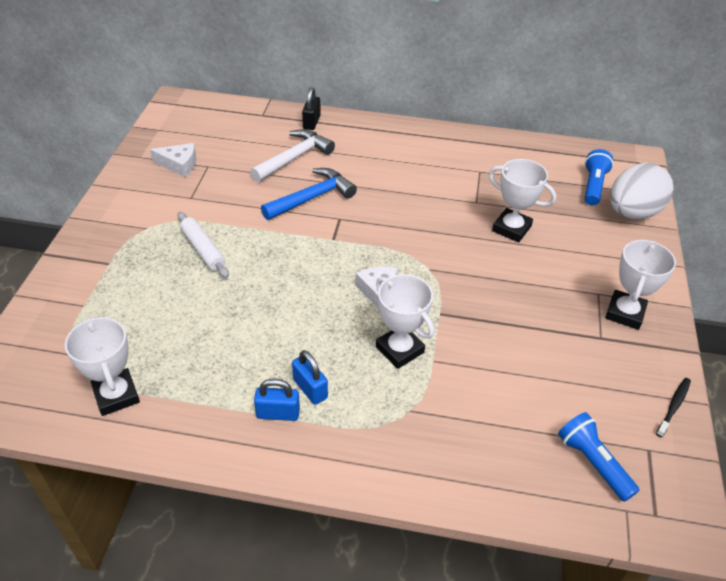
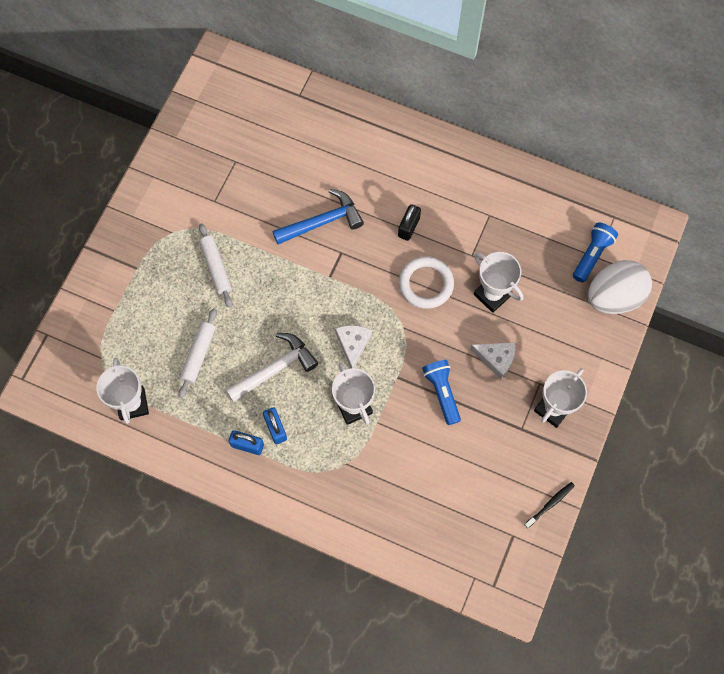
camera: 15 degrees right, 25 degrees up
(179, 164) = (209, 155): white cheese -> white cheese (496, 359)
(196, 330) = (198, 354): none -> white rolling pin
(294, 158) = (318, 164): white hammer -> white hammer (275, 368)
(311, 122) = (345, 115): black padlock -> black padlock (408, 227)
(439, 230) = (426, 284): none -> white ring
(593, 462) = (466, 536): blue flashlight -> blue flashlight (442, 392)

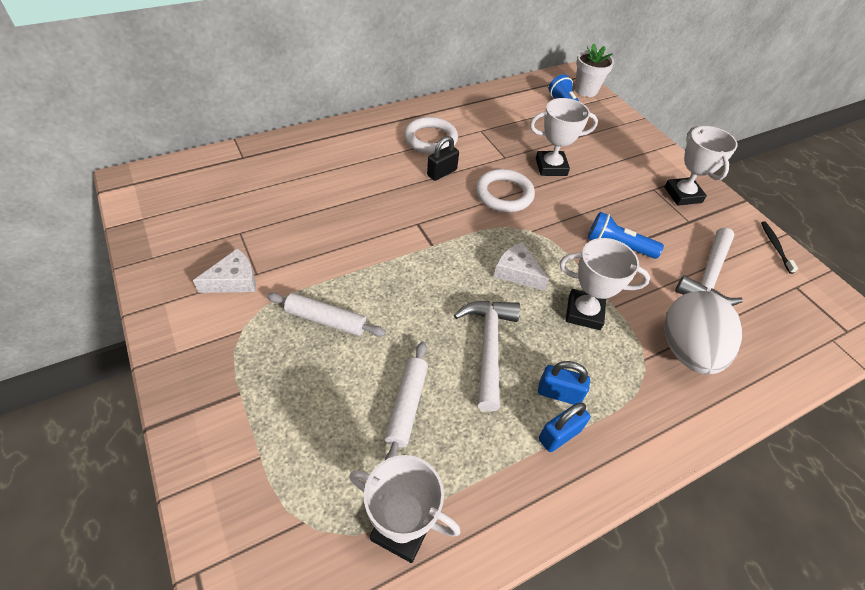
camera: 55 degrees left, 20 degrees down
(198, 354) = (406, 405): white rolling pin -> white rolling pin turned 45 degrees clockwise
(323, 221) = (374, 216): blue hammer -> none
(408, 227) = (442, 173): black padlock -> black padlock turned 75 degrees clockwise
(440, 190) = (430, 139): none -> white ring
(465, 469) = (708, 277): none -> white hammer
(496, 359) = (611, 197): white cheese -> white cheese (234, 280)
(613, 297) = (609, 117): white egg -> white egg (687, 350)
(640, 253) = (586, 90): none -> white flower pot

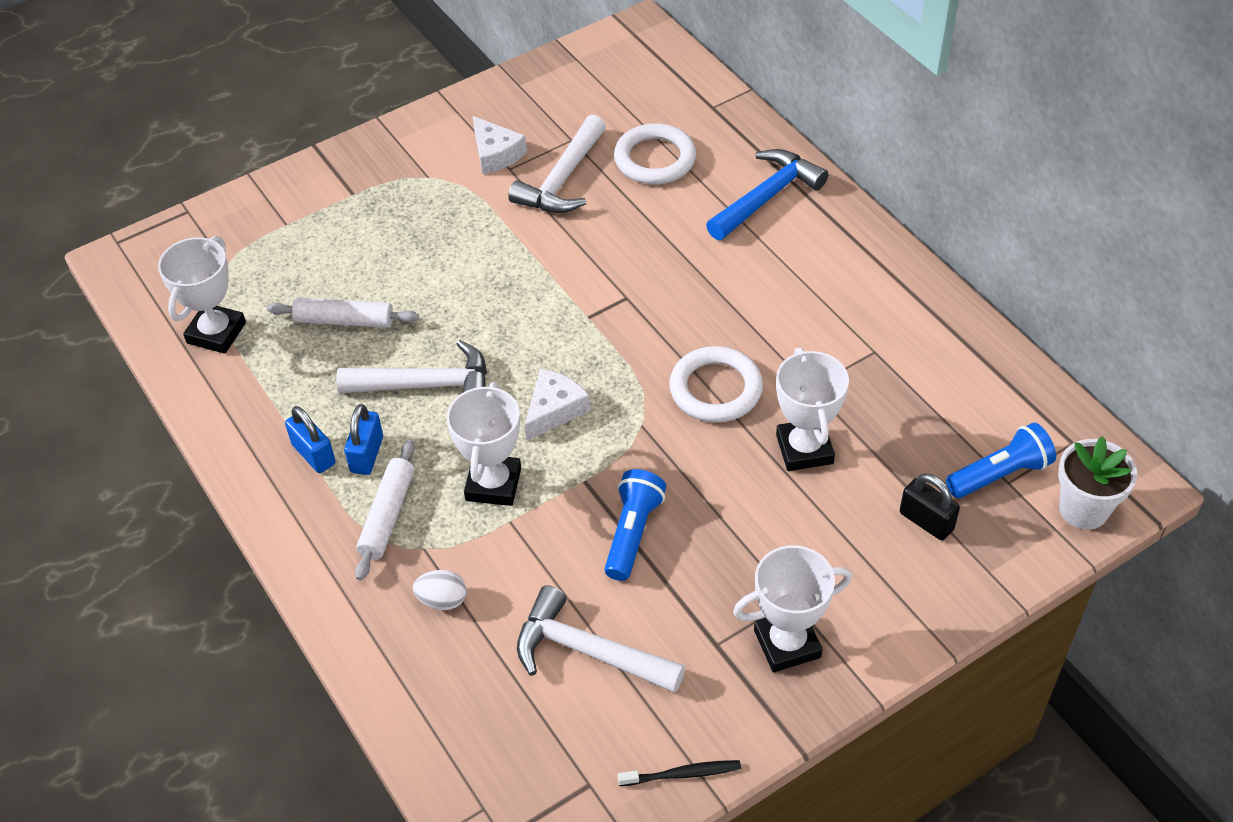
camera: 90 degrees right, 0 degrees up
(284, 243) = (562, 180): none -> white hammer
(326, 320) = (449, 238): white rolling pin -> white rolling pin (387, 515)
(343, 147) = (767, 197): none -> blue hammer
(430, 139) = (825, 290): white ring -> white ring (655, 159)
(442, 173) = (744, 312): black padlock -> black padlock (926, 521)
(687, 350) = (442, 600): white egg -> white egg, size x0.43

